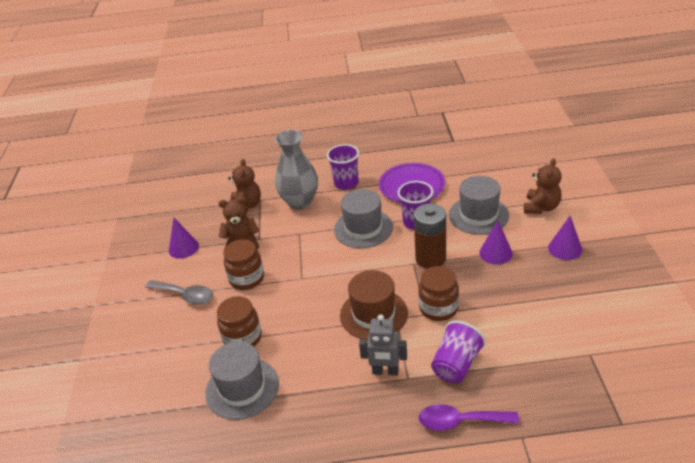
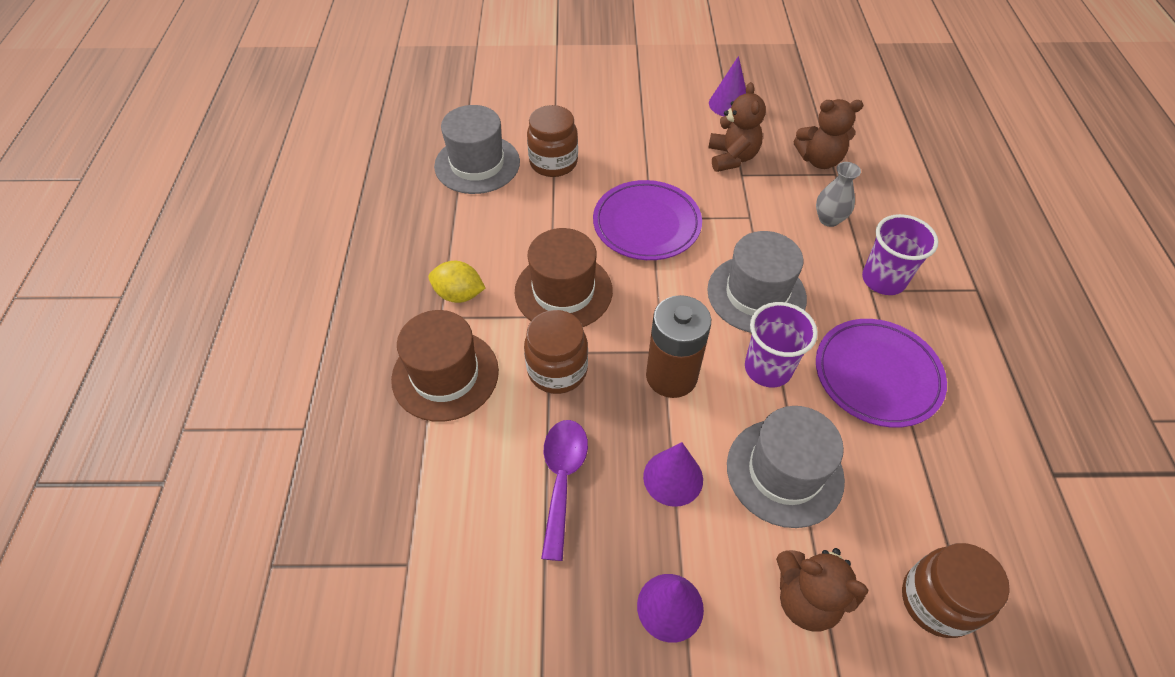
camera: 90 degrees right, 15 degrees up
(185, 295) = (638, 111): grey spoon -> none
(247, 279) = (659, 164): brown jar -> brown jar (936, 601)
(300, 202) = (829, 219): grey vase -> grey vase, size x0.52
(308, 279) = (646, 224): none -> purple plate
(385, 371) = (459, 294): grey robot -> yellow lemon
(456, 364) = (445, 375): purple cup -> brown hat
(460, 421) = (354, 363): purple spoon -> purple spoon (562, 479)

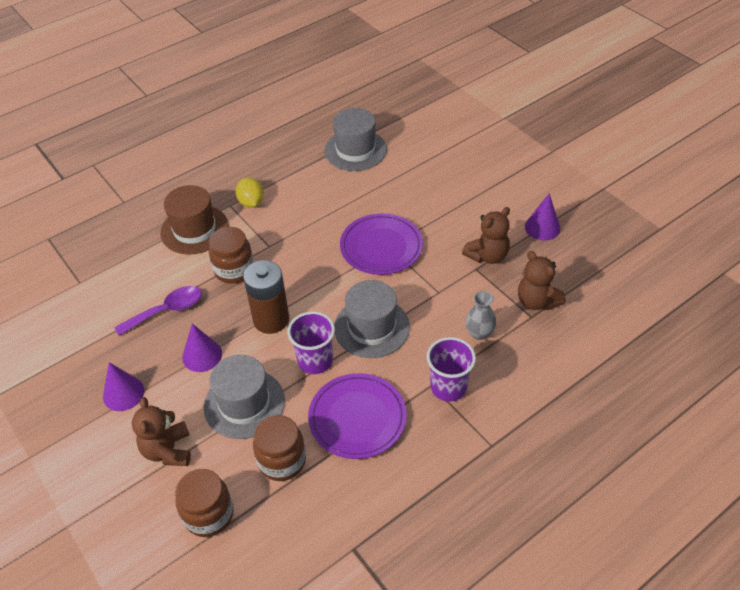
camera: 55 degrees right, 5 degrees down
(553, 162) = (391, 179): brown jar -> brown jar (282, 461)
(563, 291) = (292, 241): brown hat -> none

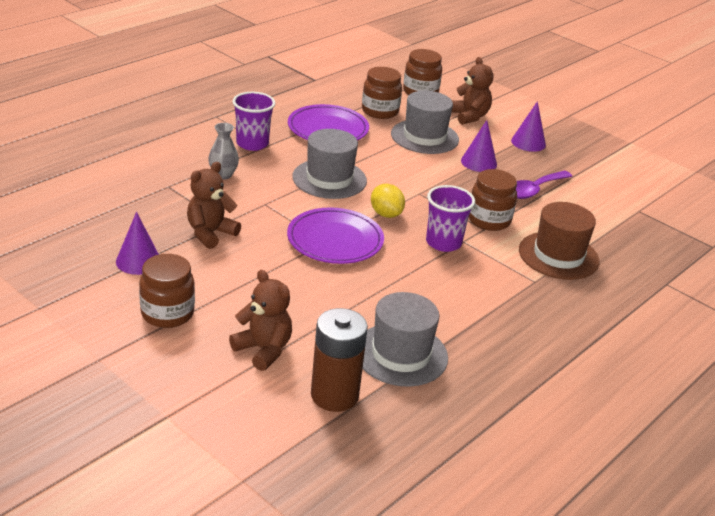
camera: 165 degrees right, 15 degrees down
(251, 202) = (510, 284): yellow lemon -> yellow lemon (386, 214)
(271, 319) = (429, 184): brown battery -> brown battery (334, 395)
(315, 361) = (375, 159): purple cup -> purple cup (443, 243)
(513, 182) = (167, 313): none -> brown jar
(536, 301) = (160, 196): brown teddy bear -> brown teddy bear (263, 350)

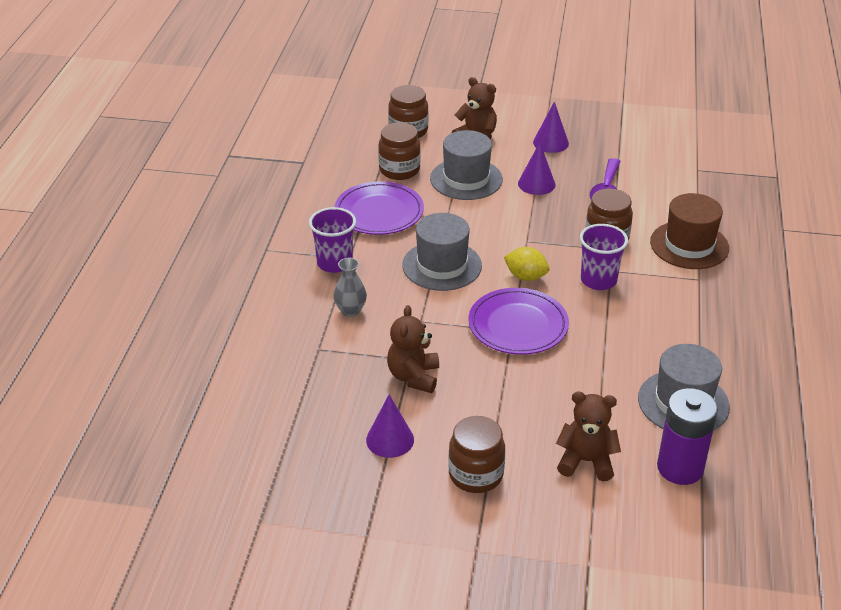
camera: 30 degrees left, 5 degrees up
(334, 395) = (680, 468): brown battery -> purple battery

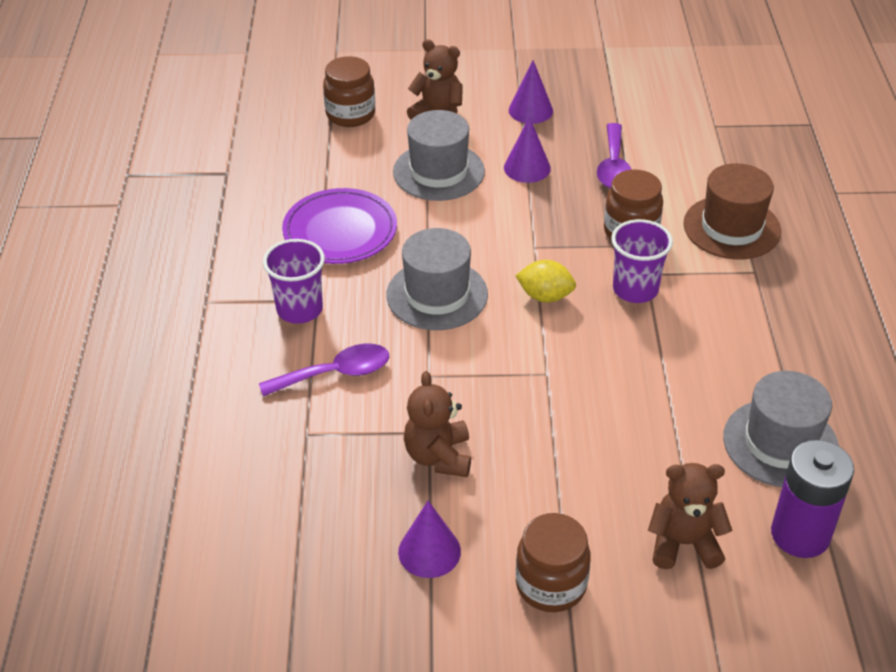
camera: 10 degrees left, 5 degrees up
(350, 310) = (335, 373): grey vase -> purple spoon
(399, 170) = (352, 169): brown jar -> none
(518, 325) = (552, 365): purple plate -> none

